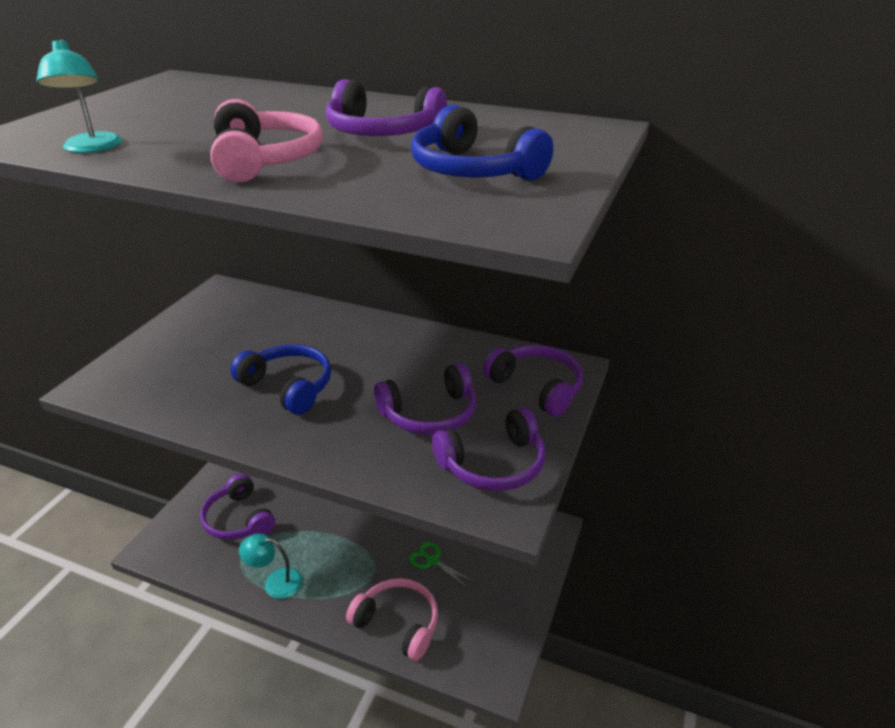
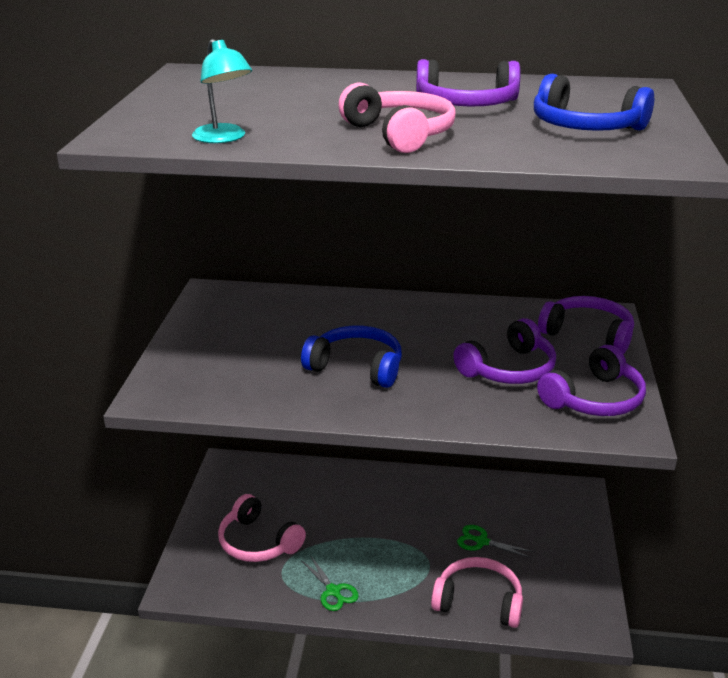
camera: 15 degrees left, 5 degrees down
(238, 519) = (258, 542): purple headphones -> pink headphones
(275, 582) = (333, 591): turquoise lamp -> green scissors

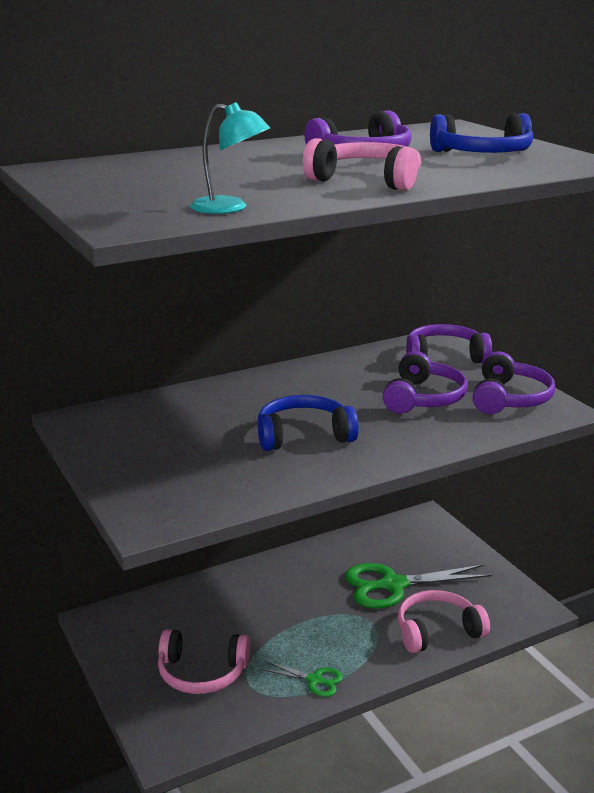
camera: 35 degrees left, 5 degrees down
(481, 541) = (393, 585): green scissors -> green scissors, size x1.99

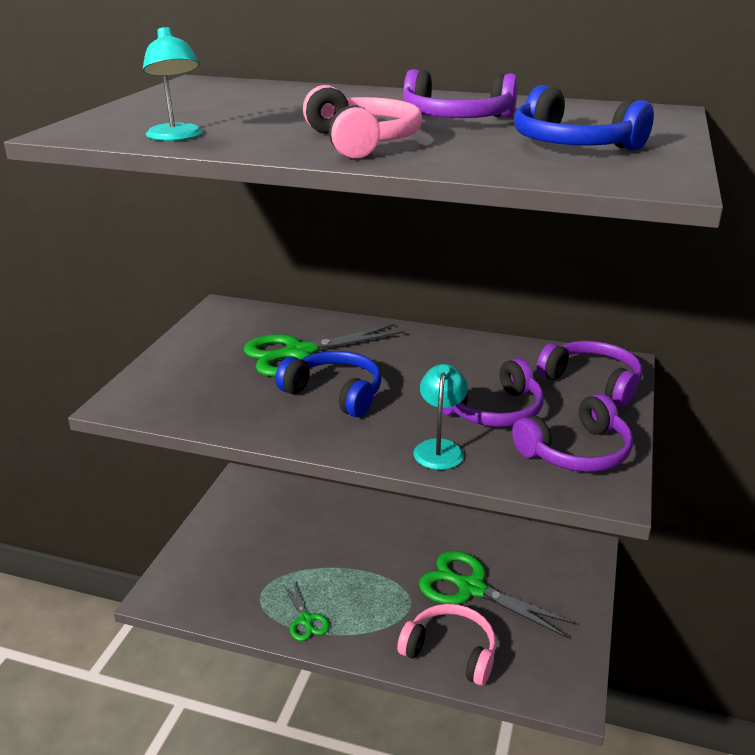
camera: 45 degrees right, 5 degrees up
(202, 673) = (247, 560): pink headphones -> none
(218, 423) = (299, 353): none -> green scissors
(437, 434) = (439, 448): none -> turquoise lamp

